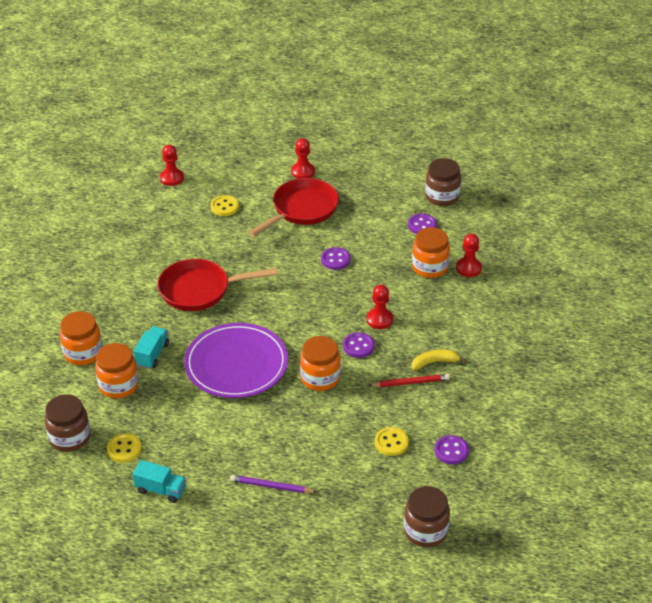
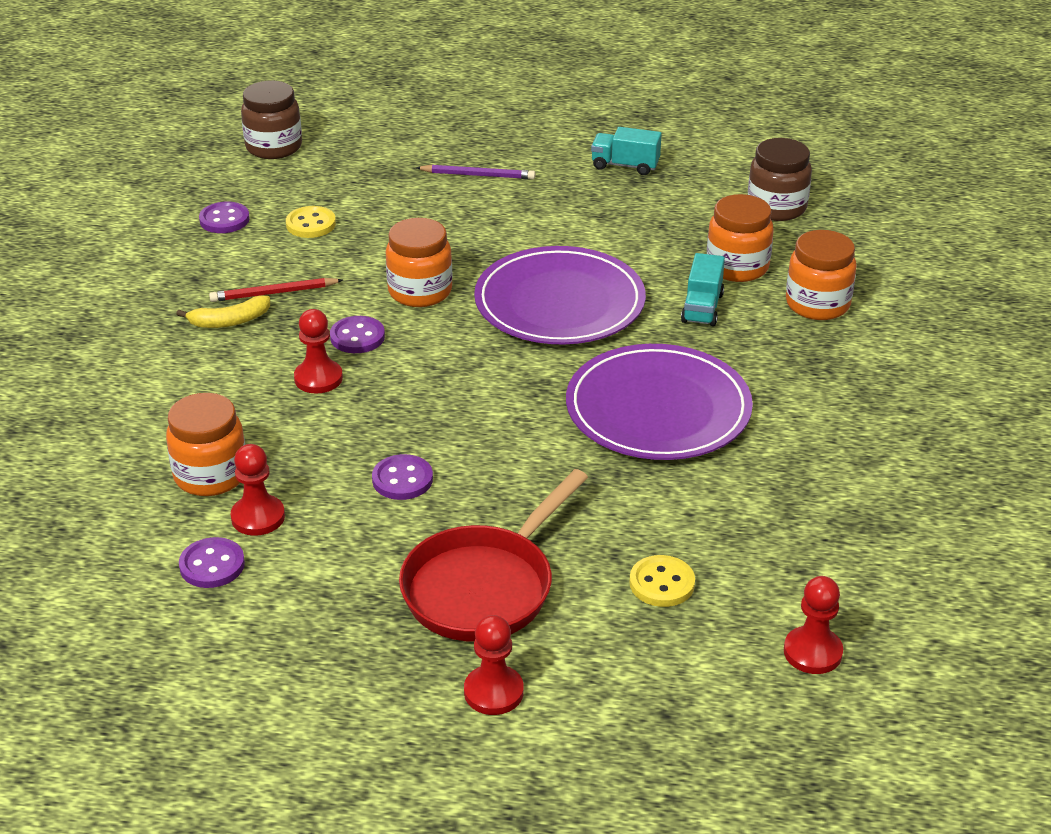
camera: 175 degrees right, 5 degrees down
(124, 449) = (693, 200): yellow button -> none
(199, 290) = (658, 409): red pan -> purple plate
(442, 197) = (152, 641): brown jar -> none
(468, 268) = (131, 478): red pawn -> red pawn (258, 517)

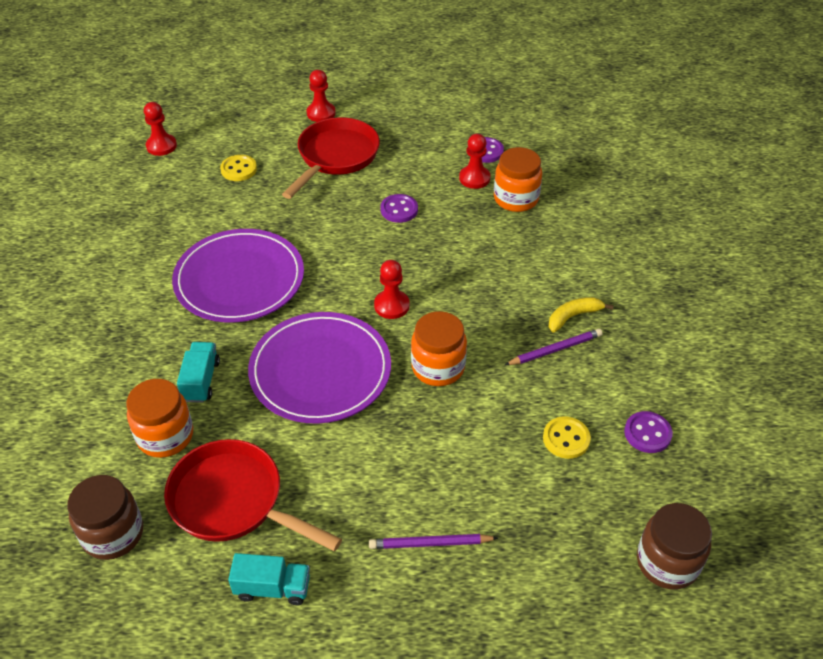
camera: 170 degrees right, 10 degrees up
(274, 293) = (555, 349): red pencil -> purple pencil
(318, 378) = (482, 274): red pawn -> red pawn (391, 305)
(357, 337) = (470, 314): purple button -> none
(661, 216) = (233, 501): none -> red pan
(817, 304) = (102, 398): orange jar -> none

